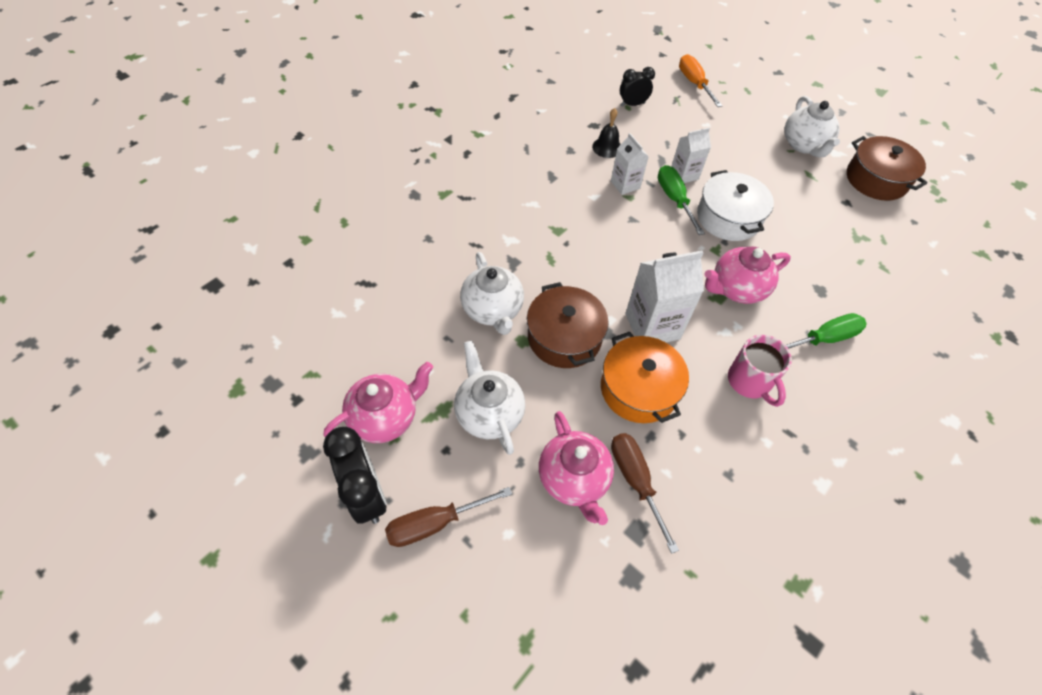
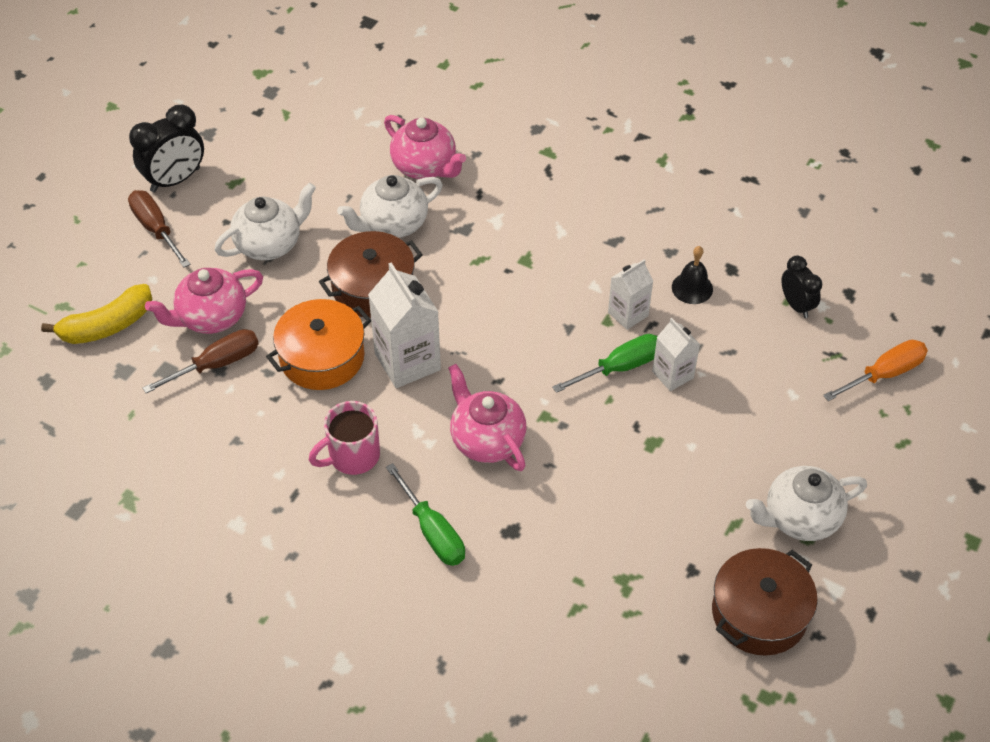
camera: 80 degrees right, 5 degrees down
(385, 417) = (251, 173): pink teapot -> pink teapot (425, 167)
(566, 590) = (107, 326): none -> yellow banana
(728, 218) = (607, 427): white pot -> none

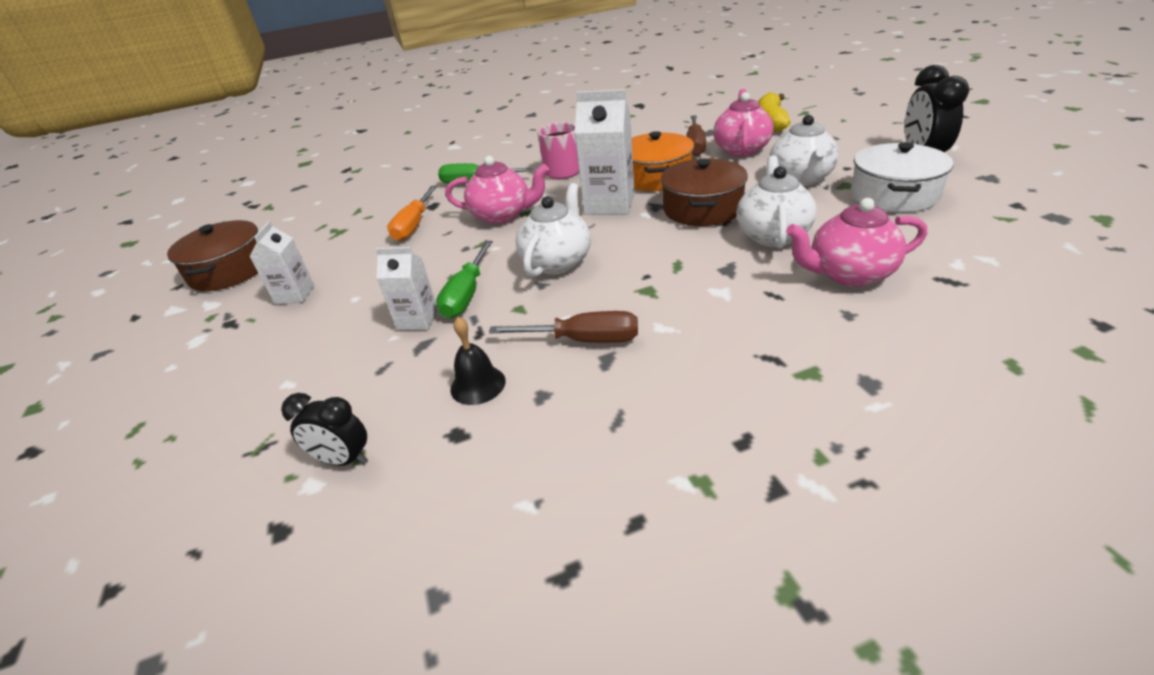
camera: 135 degrees right, 15 degrees down
(156, 229) = (860, 144): brown screwdriver -> brown screwdriver (583, 340)
(274, 177) = (893, 195): none -> white pot
(628, 314) = (509, 324): white carton -> white carton (295, 295)
(800, 518) = (225, 322): white teapot -> white teapot (557, 262)
(884, 374) = (182, 473): orange screwdriver -> orange screwdriver (414, 225)

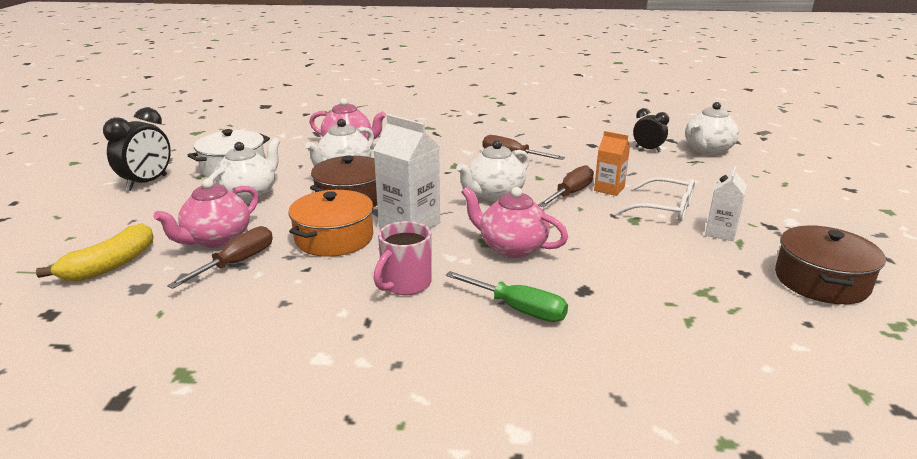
camera: 160 degrees left, 10 degrees down
(211, 509) = (707, 150): none -> white teapot
(348, 309) = (665, 209): none -> white glasses
(414, 225) = (609, 269): orange screwdriver -> none
(417, 319) = (609, 189): white carton -> orange carton
(467, 294) = (570, 194): green screwdriver -> brown screwdriver
(478, 385) = (577, 155): black bell -> none

